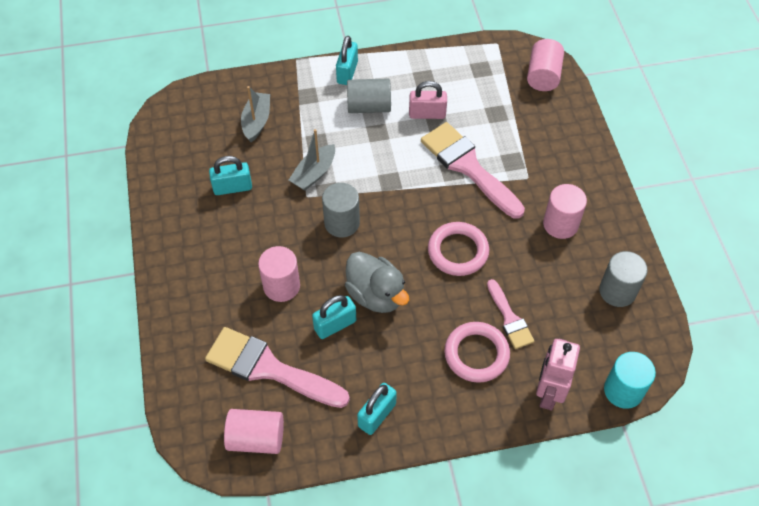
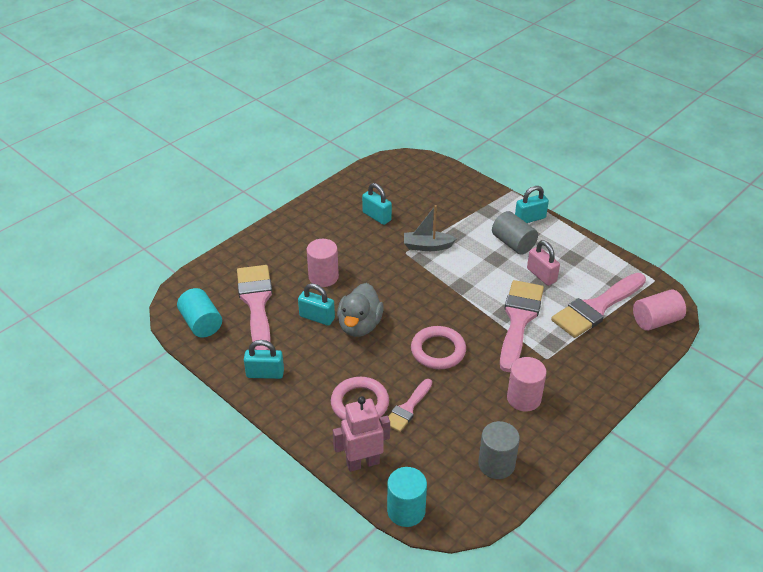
camera: 55 degrees right, 15 degrees down
(256, 121) = (440, 200): grey boat -> none
(256, 438) = (201, 323): pink cylinder -> turquoise cylinder
(342, 223) = (401, 279): grey cylinder -> none
(497, 103) = (597, 307): none -> pink brush

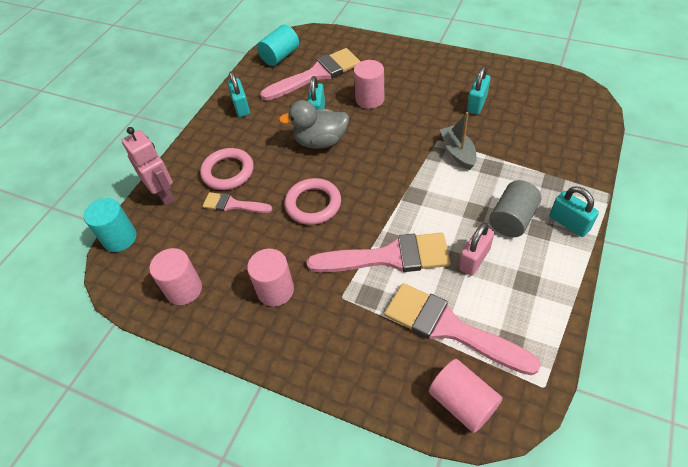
camera: 75 degrees right, 10 degrees up
(496, 464) = (184, 289): grey cylinder -> pink cylinder

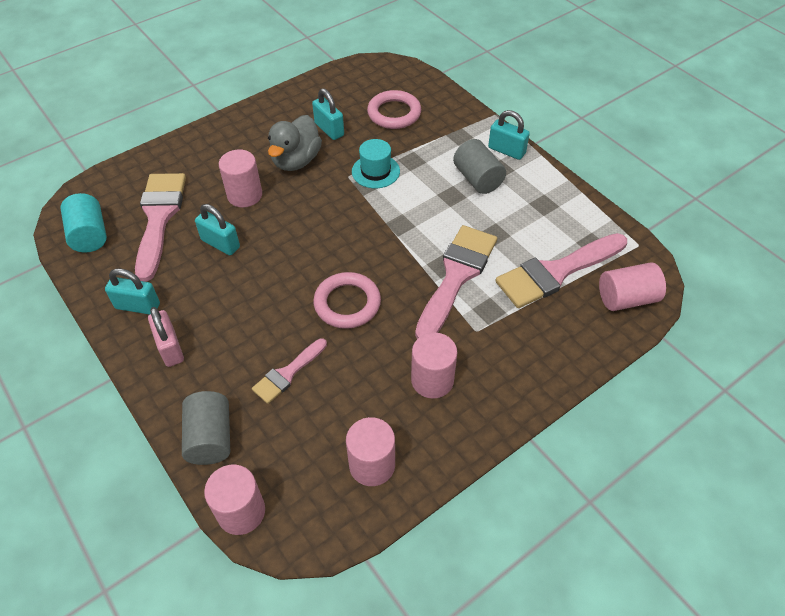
camera: 65 degrees left, 0 degrees up
(120, 238) = (241, 512): turquoise cylinder -> pink cylinder
(164, 195) = (210, 438): pink robot -> grey cylinder
(228, 172) = (233, 359): pink ring -> pink ring (394, 113)
(320, 141) = (266, 260): grey duck -> grey duck (296, 161)
(458, 152) = (375, 171): grey boat -> turquoise hat
(474, 259) = (500, 222): pink padlock -> pink padlock (170, 348)
(569, 223) = (506, 150): turquoise padlock -> turquoise padlock turned 45 degrees clockwise

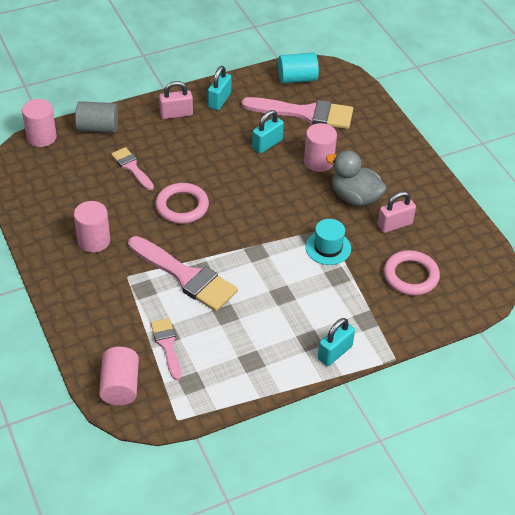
camera: 100 degrees right, 5 degrees down
(329, 129) = (394, 225): turquoise padlock -> pink padlock
(372, 465) = (43, 198): pink cylinder -> none
(477, 179) = (299, 319): grey cylinder -> none
(556, 272) = (167, 345): pink brush -> pink brush, size x0.55

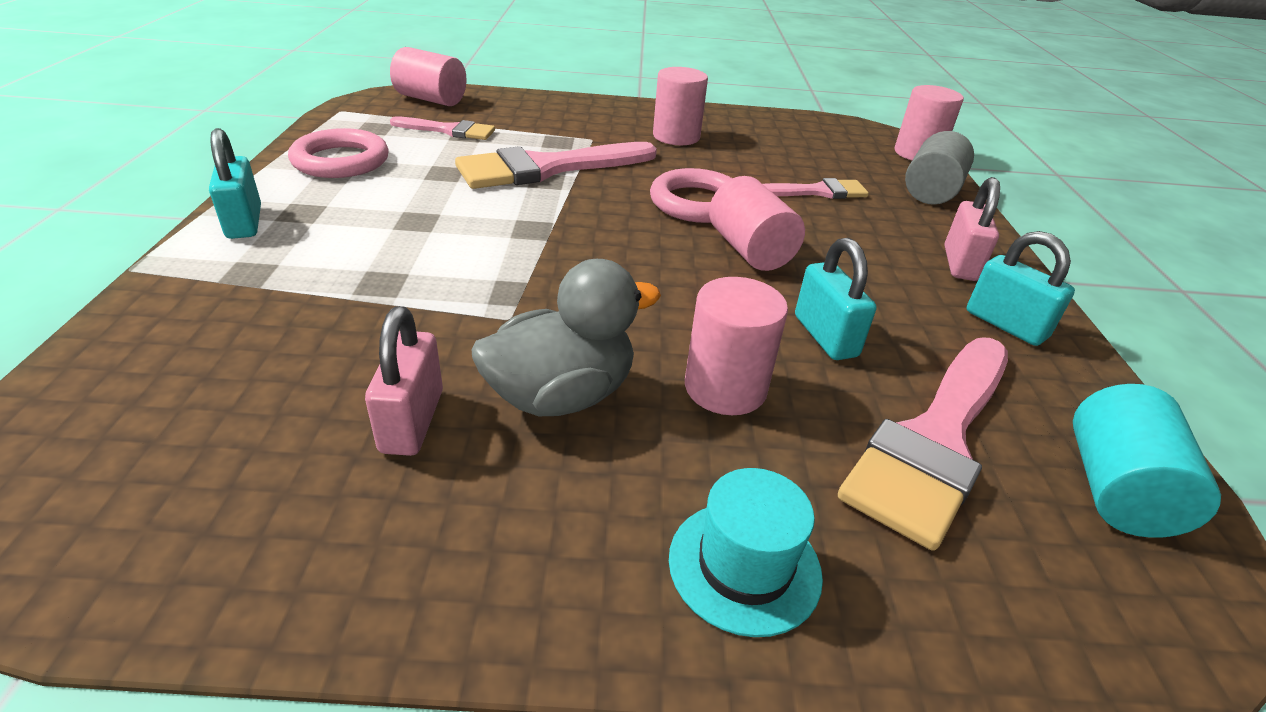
camera: 115 degrees right, 10 degrees down
(217, 177) = (749, 250): none -> pink cylinder
(328, 248) = (458, 299): turquoise hat -> turquoise hat (744, 566)
(411, 276) = (248, 373): pink ring -> pink ring (341, 161)

